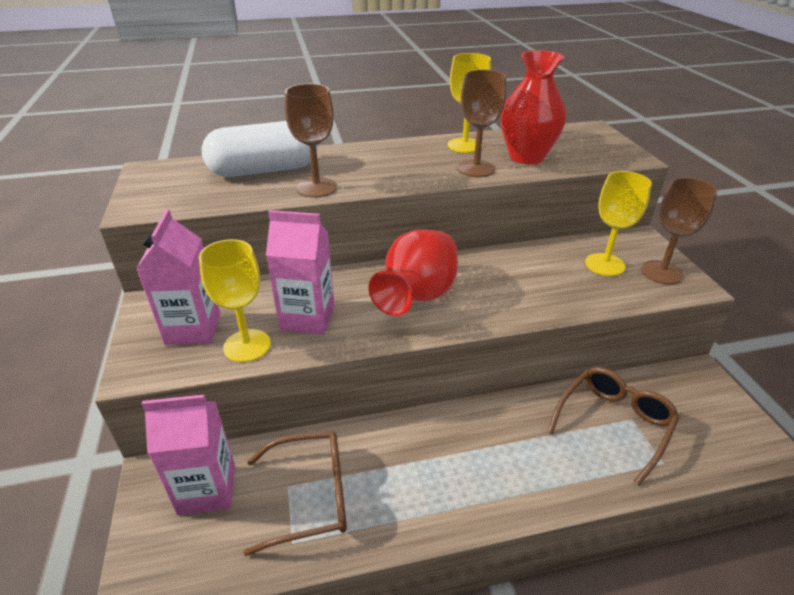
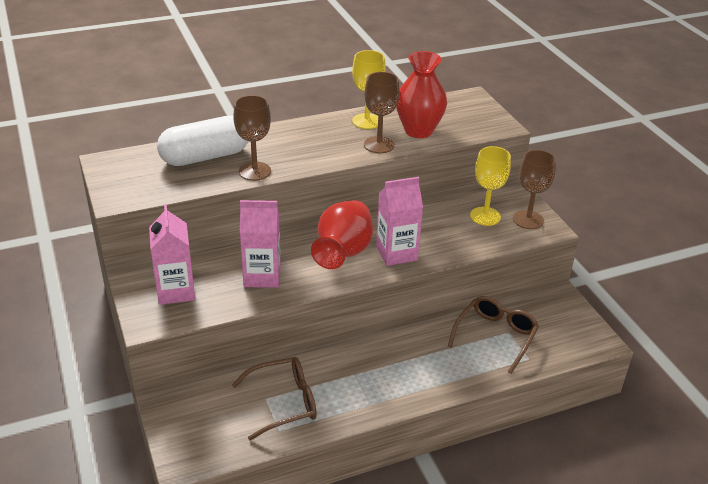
camera: 10 degrees left, 0 degrees up
(207, 489) = (207, 406): pink carton -> pink carton (396, 253)
(247, 346) = (223, 300): yellow goblet -> none

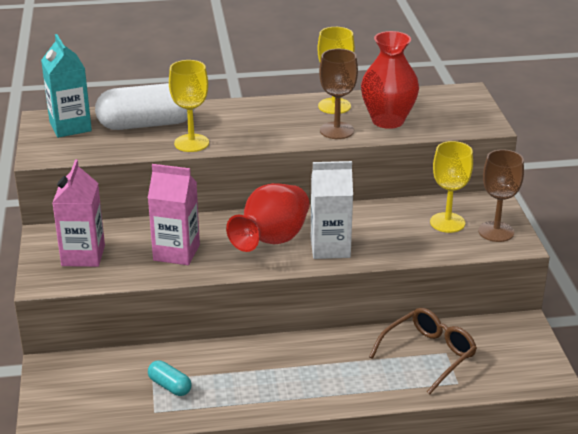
camera: 15 degrees right, 5 degrees down
(133, 167) = (70, 127): none -> turquoise carton
(254, 171) = (191, 143): brown goblet -> yellow goblet
(284, 402) = (170, 386): brown glasses -> turquoise capsule
(396, 253) = (330, 248): pink carton -> white carton

